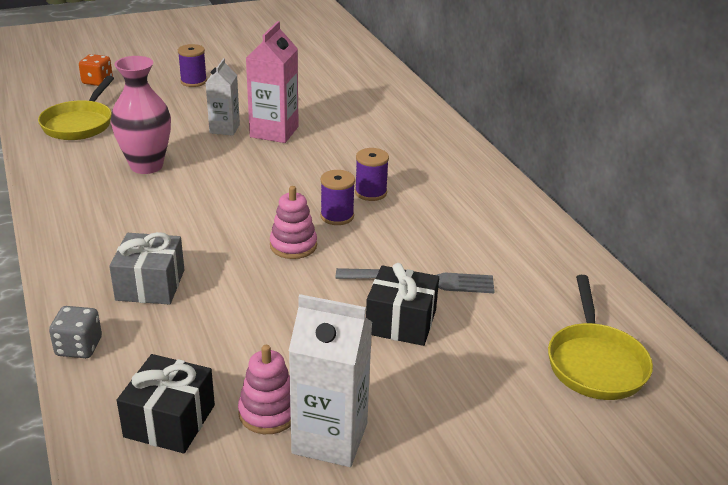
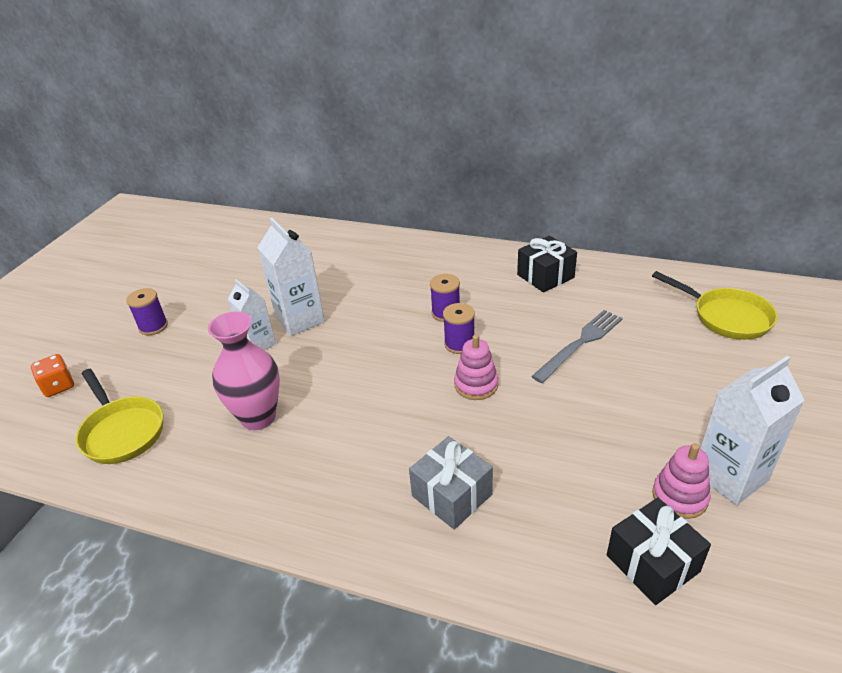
camera: 45 degrees left, 5 degrees up
(79, 347) = (504, 585): grey dice -> none
(274, 132) = (300, 319): pink carton -> white carton
(401, 322) = (621, 376): black gift -> black gift (545, 276)

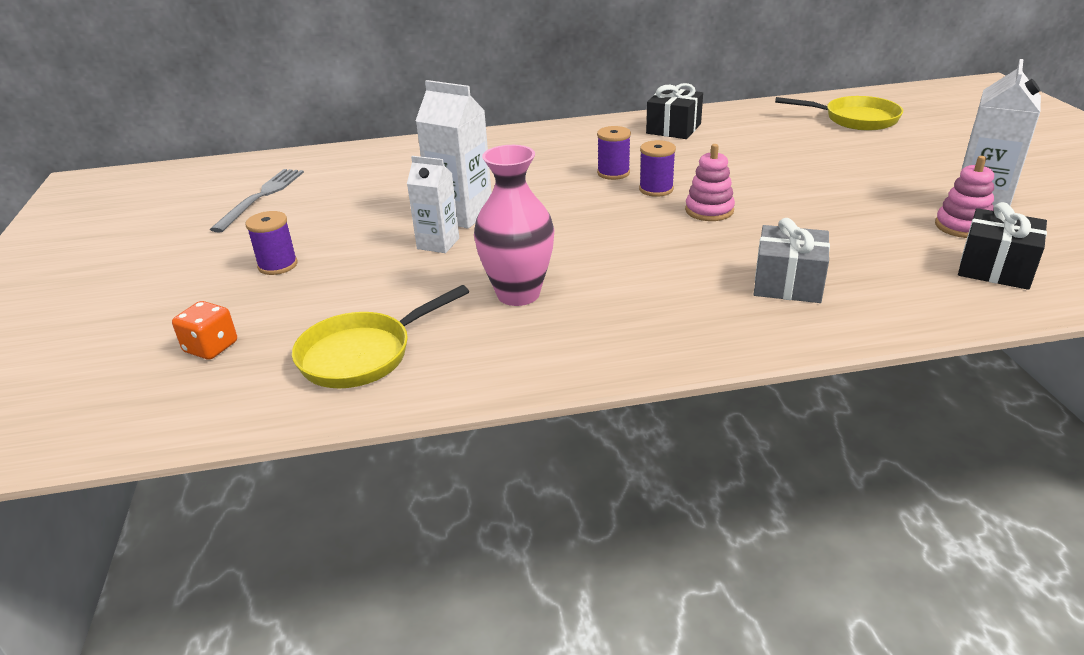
camera: 30 degrees left, 5 degrees down
(122, 431) = (362, 355): yellow pan -> yellow pan turned 120 degrees clockwise
(580, 343) = (763, 162): grey fork -> grey fork (261, 197)

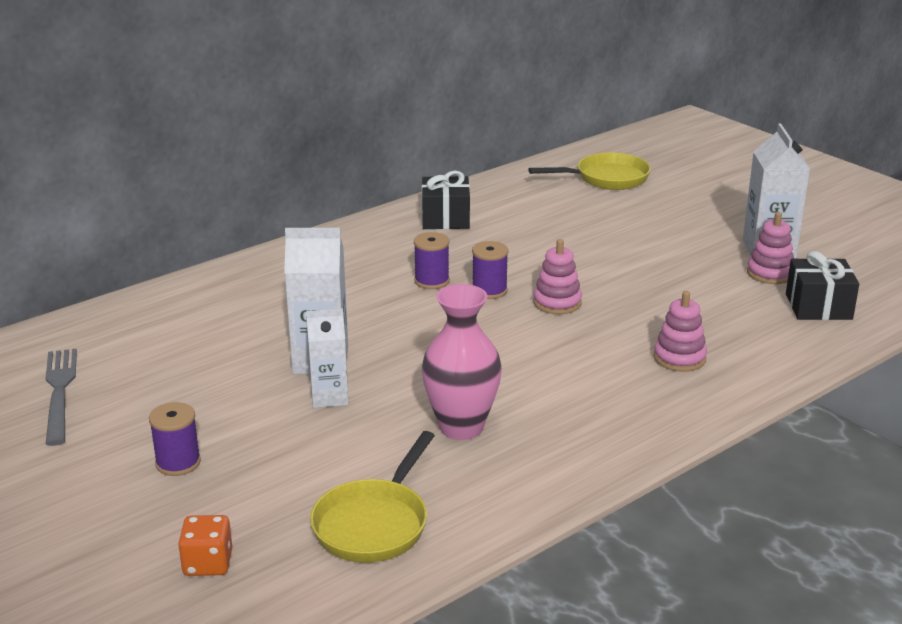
camera: 30 degrees left, 5 degrees down
(788, 283) = (679, 358): grey gift -> pink stacking toy

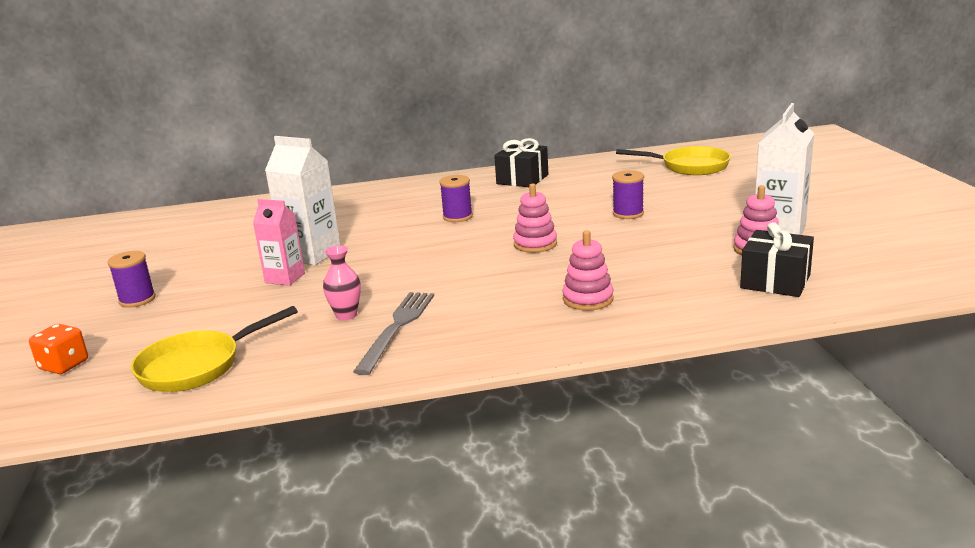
camera: 30 degrees right, 5 degrees down
(60, 392) = (135, 246): grey fork -> grey fork (397, 328)
(329, 397) = (285, 278): white carton -> pink carton
(461, 427) = (346, 315): pink vase -> pink vase, size x0.53
(489, 291) = (492, 229): purple spool -> purple spool (628, 214)

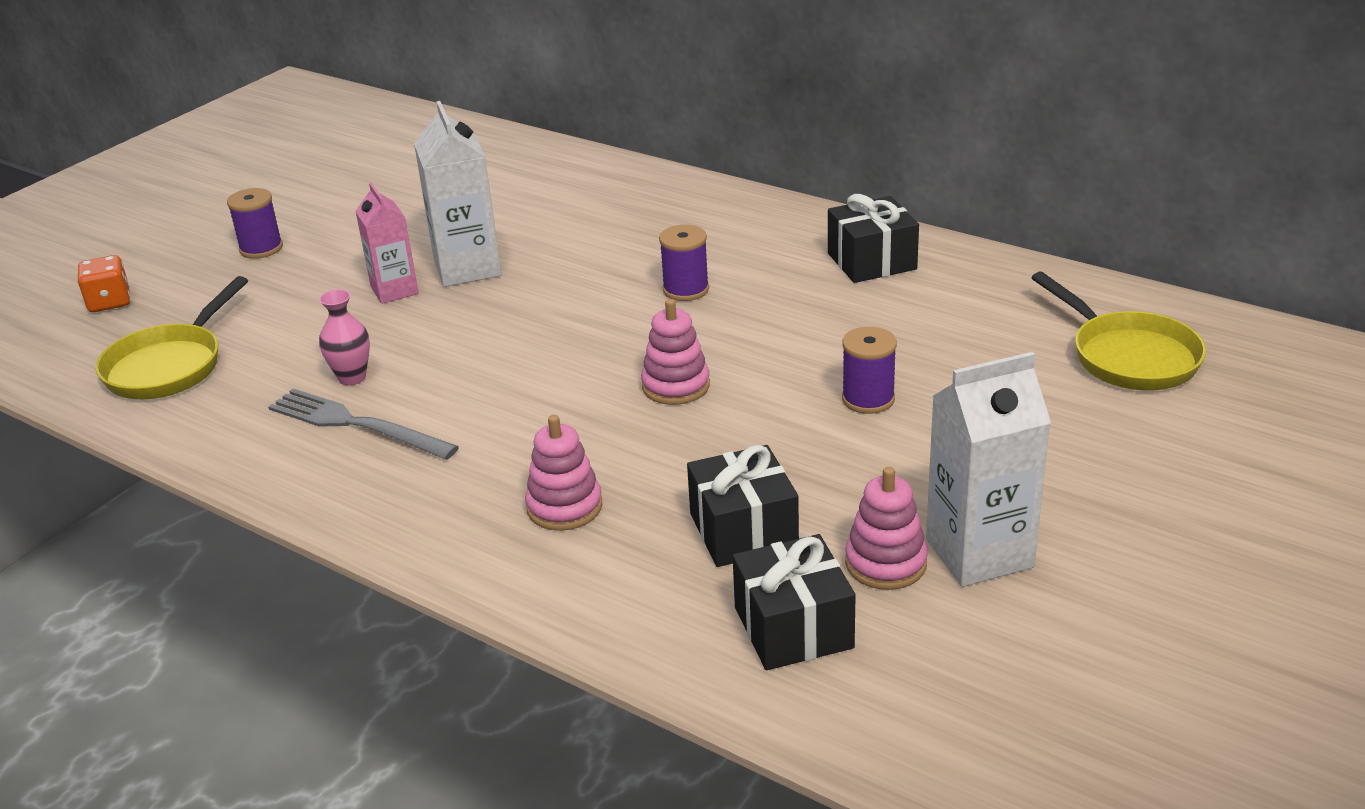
camera: 45 degrees right, 10 degrees up
(196, 366) = (169, 366): yellow pan -> yellow pan turned 75 degrees counterclockwise
(397, 328) = (356, 424): grey fork -> grey fork turned 120 degrees counterclockwise
(682, 268) = (743, 530): none -> black gift

